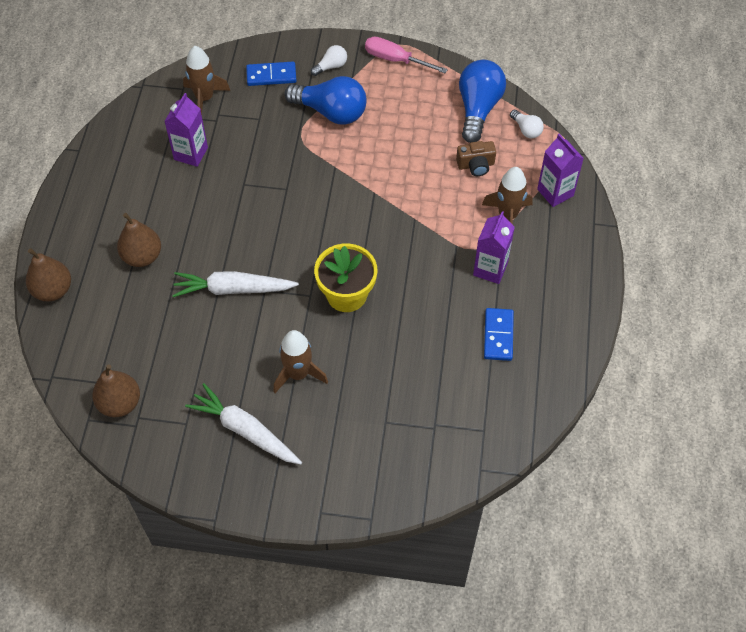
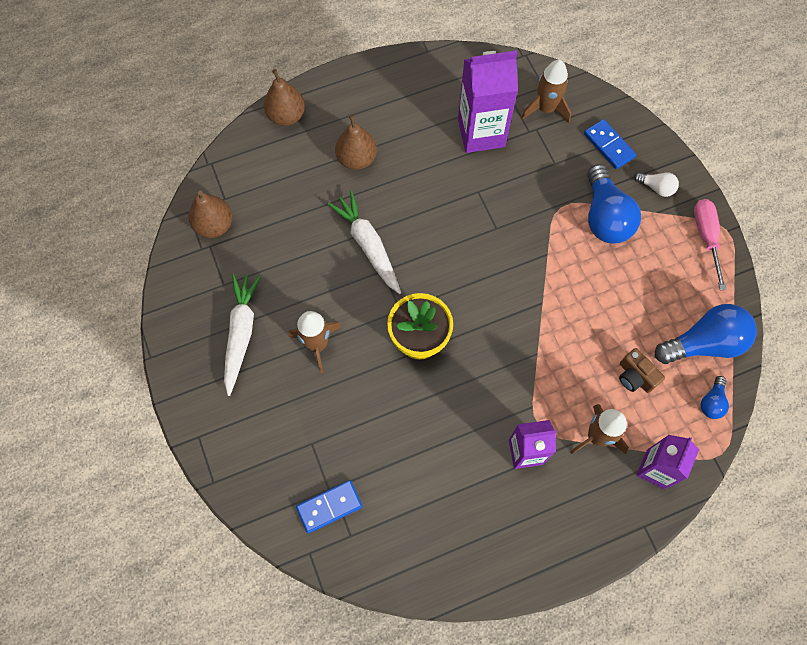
camera: 60 degrees right, 10 degrees up
(191, 153) = (481, 133): purple carton -> purple carton, size x1.56
(498, 335) = (457, 497): blue domino -> blue domino (329, 507)
(526, 130) = (711, 402): white light bulb -> blue light bulb

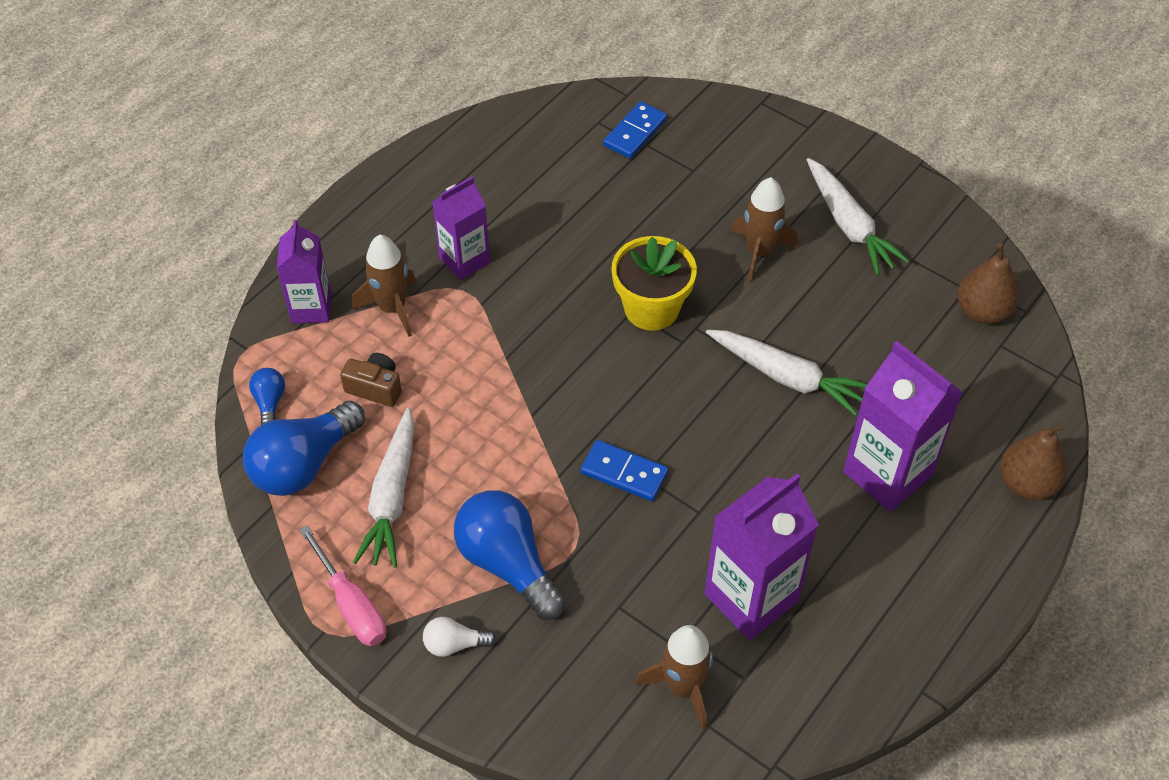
camera: 150 degrees right, 15 degrees down
(357, 159) = (887, 473): brown pear -> purple carton
(608, 145) = (556, 675): blue domino -> blue domino (624, 473)
(656, 292) = (391, 497): none -> white carrot

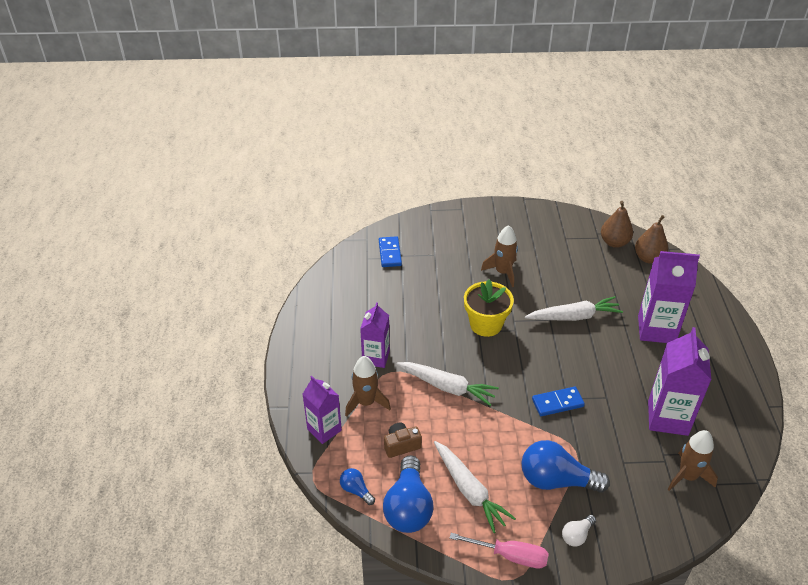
camera: 40 degrees left, 10 degrees down
(849, 225) = (525, 239): white carrot -> white carrot (447, 387)
(1026, 483) = (707, 298): brown pear -> brown pear (648, 258)

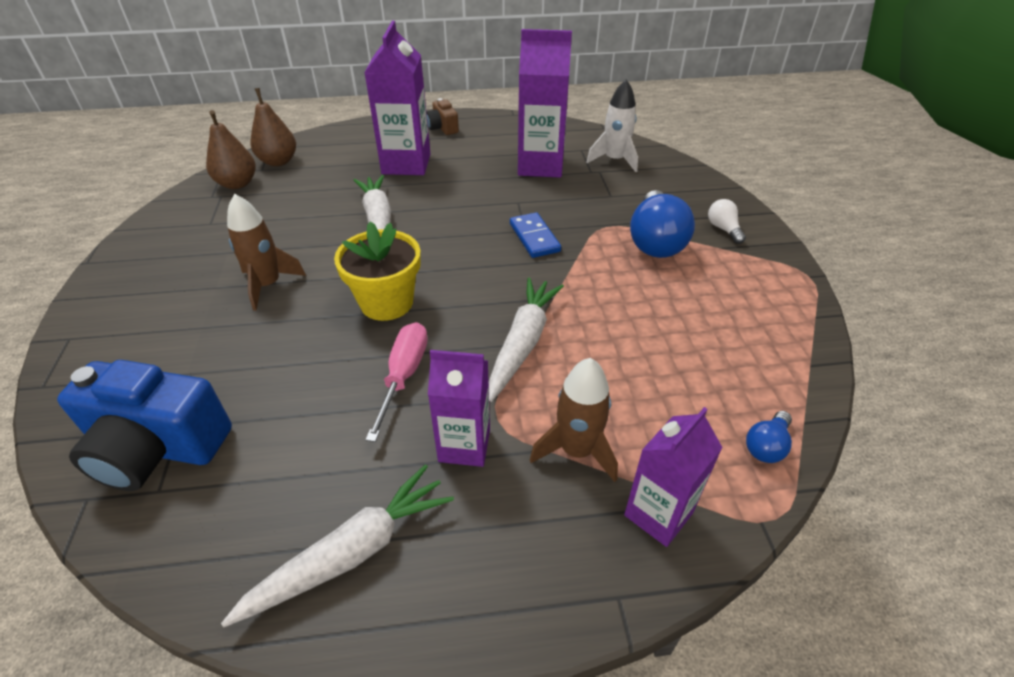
camera: 95 degrees left, 0 degrees up
(390, 253) = (157, 447): blue domino -> blue camera
(401, 445) = (654, 392): brown camera -> brown camera (442, 128)
(408, 507) = (763, 376): blue light bulb -> none
(469, 490) = (704, 314): white carrot -> white carrot (351, 553)
(511, 556) = (780, 277): pink screwdriver -> pink screwdriver (404, 375)
(576, 535) = (723, 229): white light bulb -> white light bulb turned 150 degrees counterclockwise
(687, 476) = (614, 160): brown rocket -> white rocket

